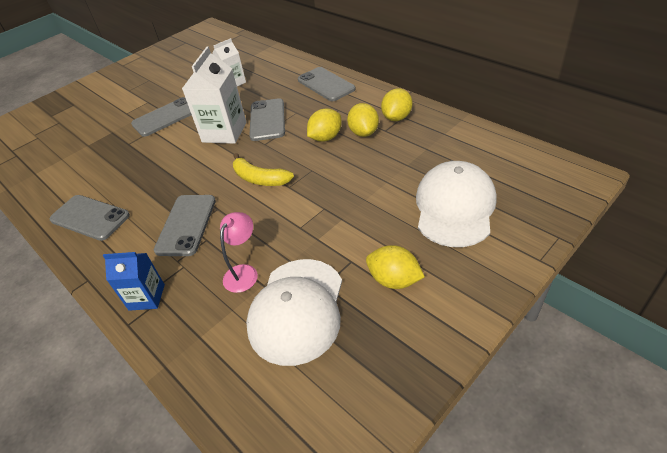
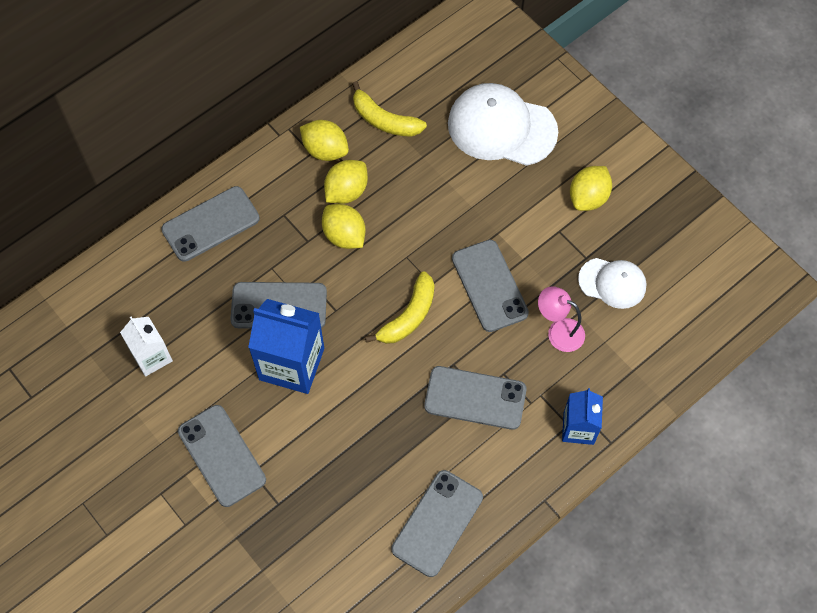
camera: 90 degrees left, 20 degrees up
(224, 132) = (291, 364): white carton -> blue carton
(288, 220) = (489, 286): none -> grey phone
(297, 310) = (612, 283): white cap -> white cap, size x0.58
(363, 132) = (346, 191): yellow lemon -> yellow lemon turned 45 degrees counterclockwise
(435, 140) = (384, 120): none -> yellow banana

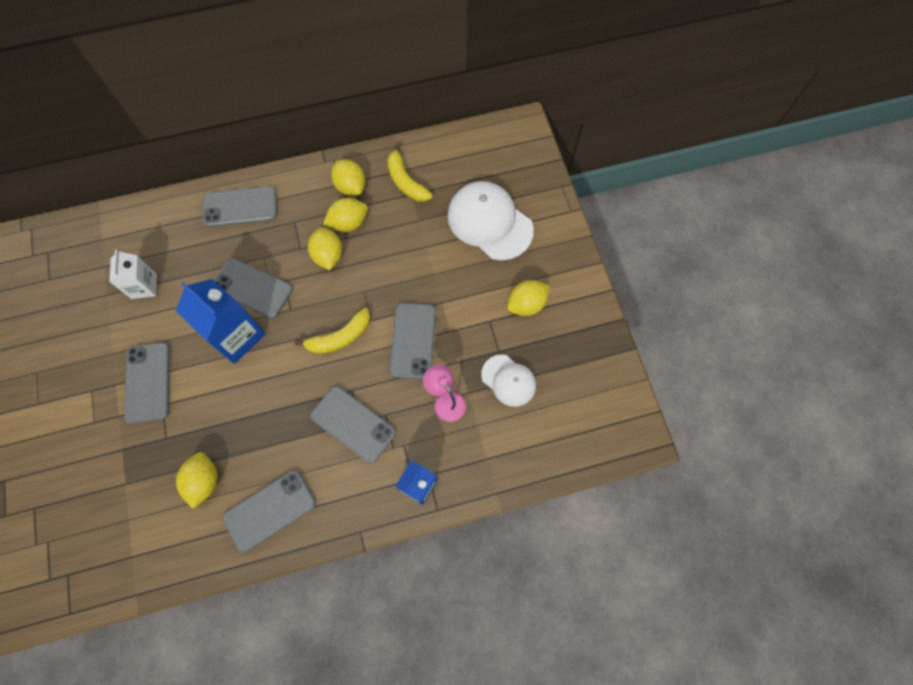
camera: 25 degrees right, 5 degrees up
(348, 527) = (204, 481): none -> yellow lemon

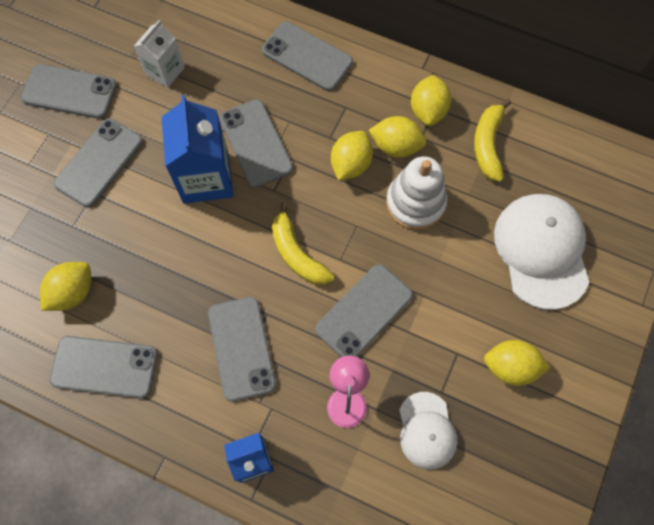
camera: 40 degrees right, 0 degrees up
(82, 351) = (70, 92): none -> grey phone
(340, 337) = (297, 253): yellow banana -> yellow banana turned 45 degrees clockwise
(390, 249) = (415, 203): none -> white stacking toy

